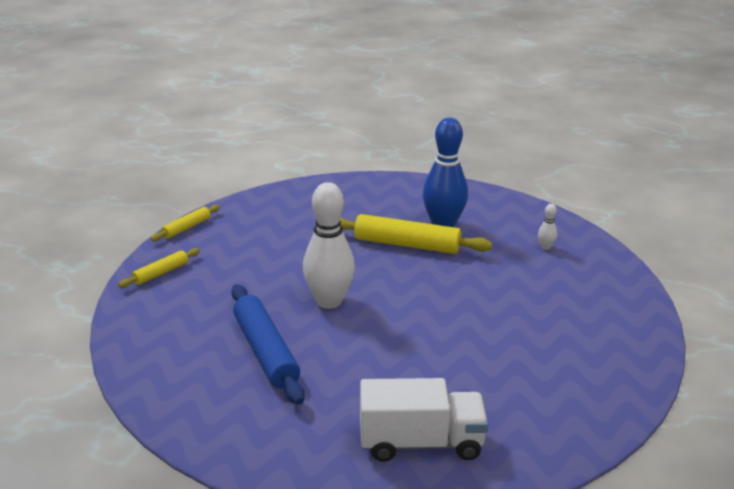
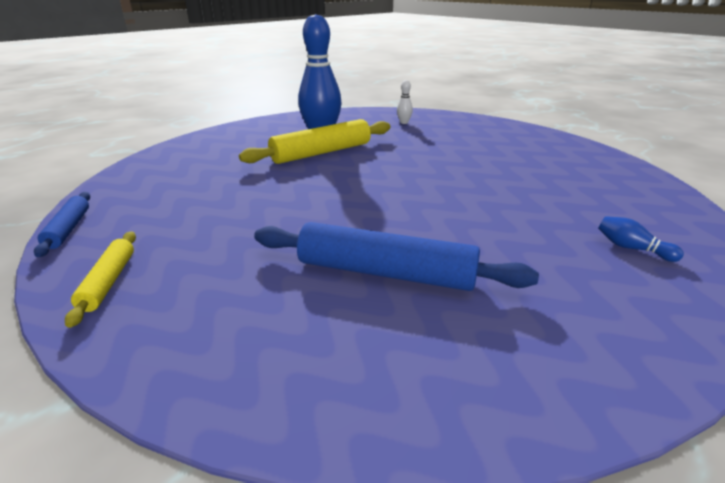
camera: 50 degrees left, 0 degrees up
(187, 228) = (69, 229): yellow rolling pin -> blue rolling pin
(329, 301) = (348, 207): white bowling pin -> none
(421, 442) = (631, 248): white truck -> blue bowling pin

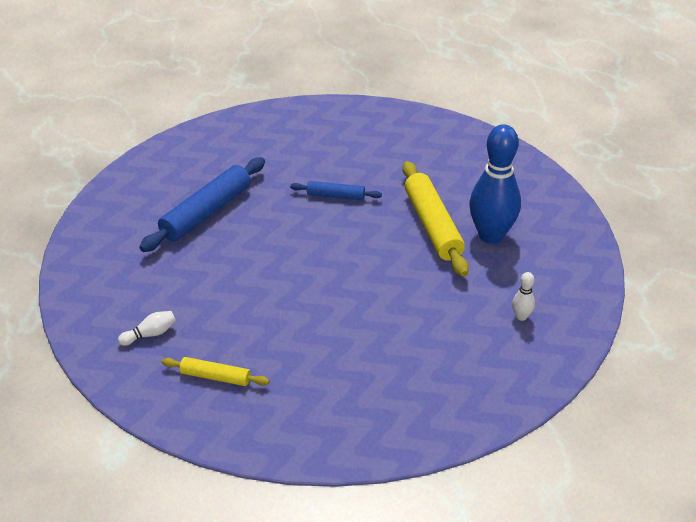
camera: 110 degrees right, 10 degrees up
(69, 229) = (339, 104): blue rolling pin -> blue rolling pin (336, 196)
(109, 282) = (266, 122): yellow rolling pin -> yellow rolling pin (215, 377)
(631, 248) = (150, 334): blue bowling pin -> white bowling pin

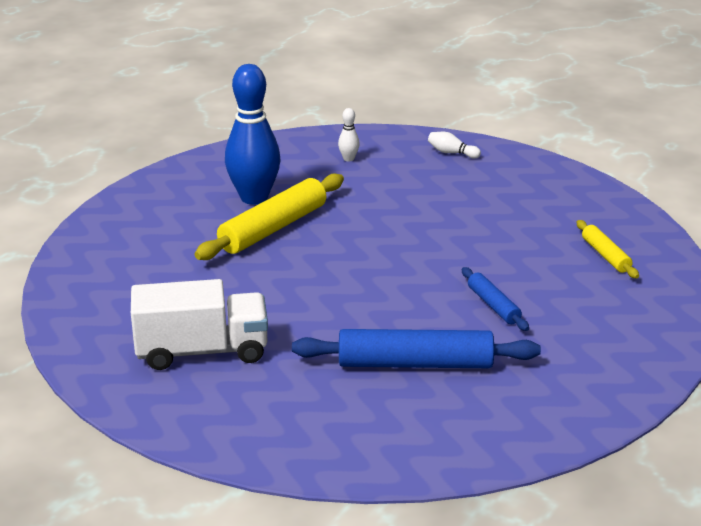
camera: 125 degrees left, 10 degrees down
(150, 334) = (616, 308): white bowling pin -> white bowling pin (451, 153)
(311, 145) = (202, 351): none -> white truck
(336, 196) = (286, 296): blue rolling pin -> blue rolling pin (493, 305)

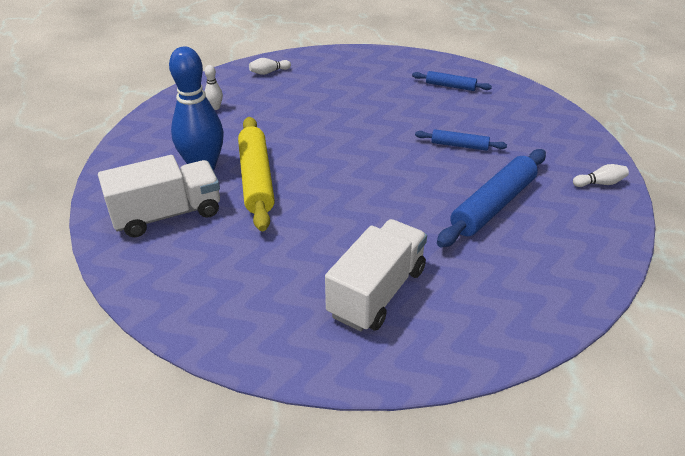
camera: 50 degrees left, 10 degrees up
(172, 215) = (167, 214): none -> white truck
(559, 417) = (600, 183): none -> white bowling pin
(605, 255) = (450, 86): yellow rolling pin -> blue rolling pin

